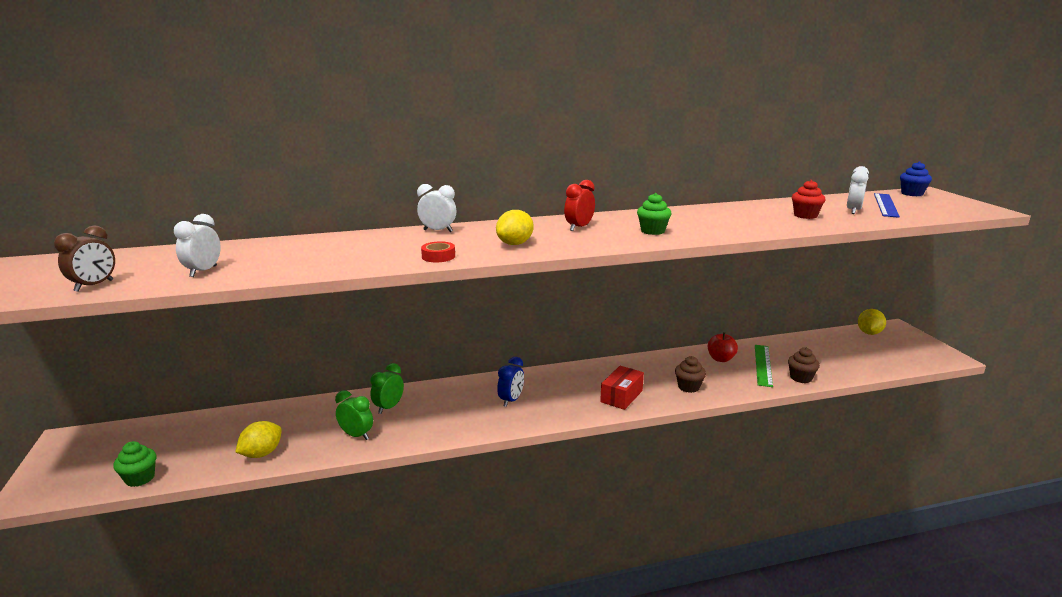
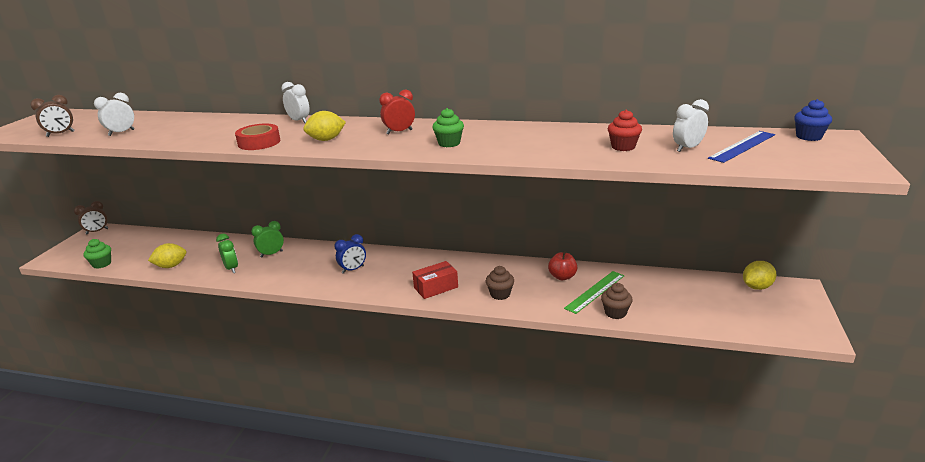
camera: 30 degrees right, 5 degrees up
(70, 440) = (97, 231): none -> brown clock
(438, 256) = (259, 142): red tape -> red tape, size x1.56

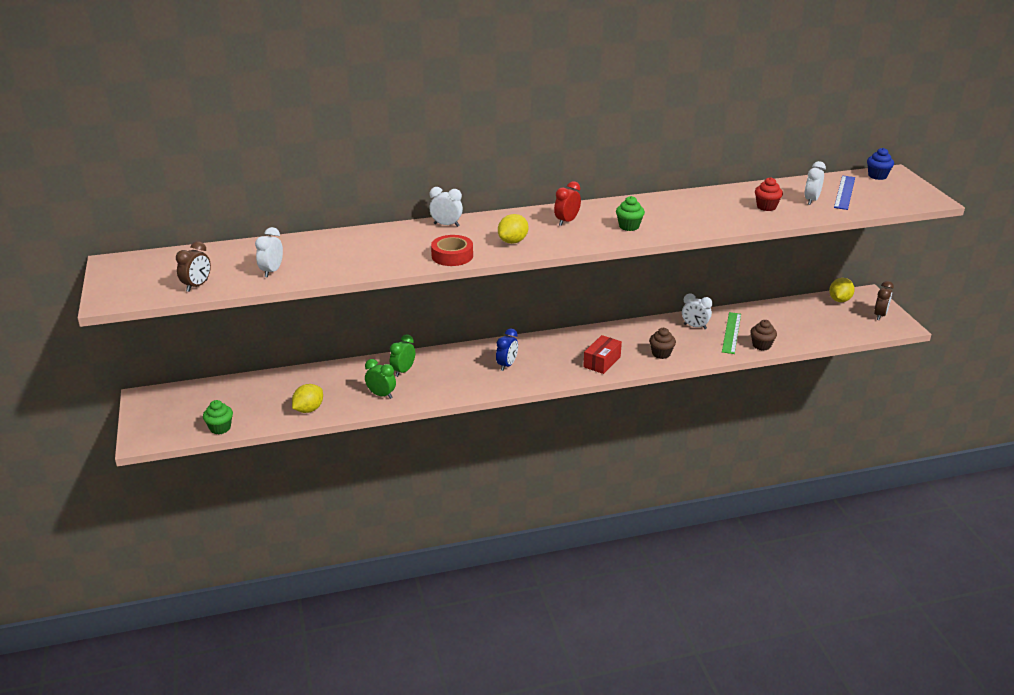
camera: 30 degrees left, 5 degrees up
(97, 231) = (148, 398): brown clock -> brown clock (880, 315)
(562, 277) = (695, 326): red apple -> white clock

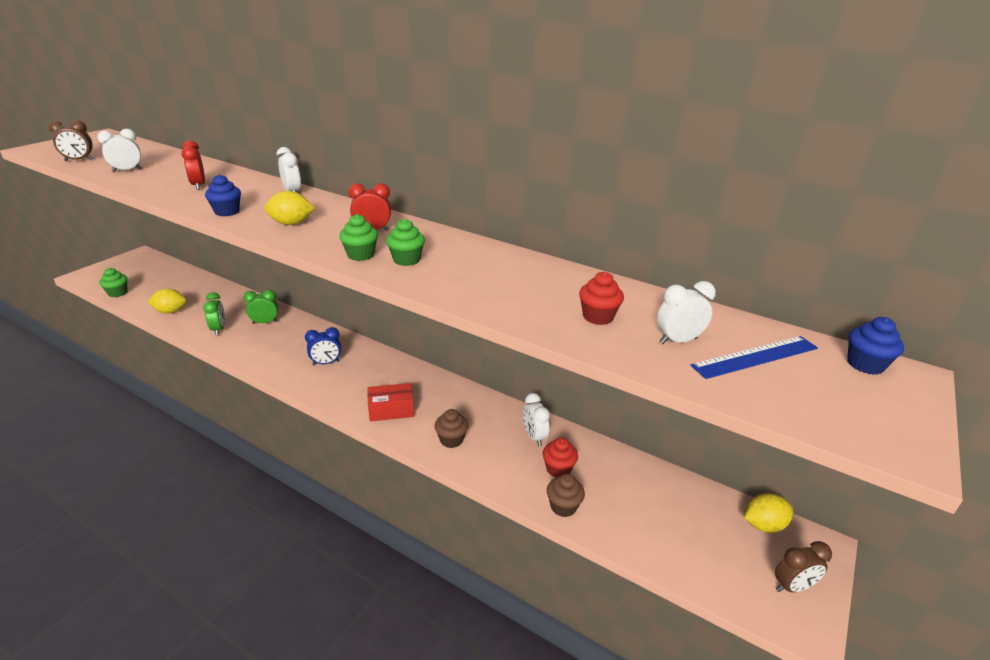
camera: 45 degrees right, 0 degrees up
(370, 253) = (198, 186): none -> red clock
(452, 256) = (227, 212): red tape -> blue cupcake
(601, 236) = (360, 255): none -> green cupcake
(731, 332) = (558, 469): green ruler -> red cupcake

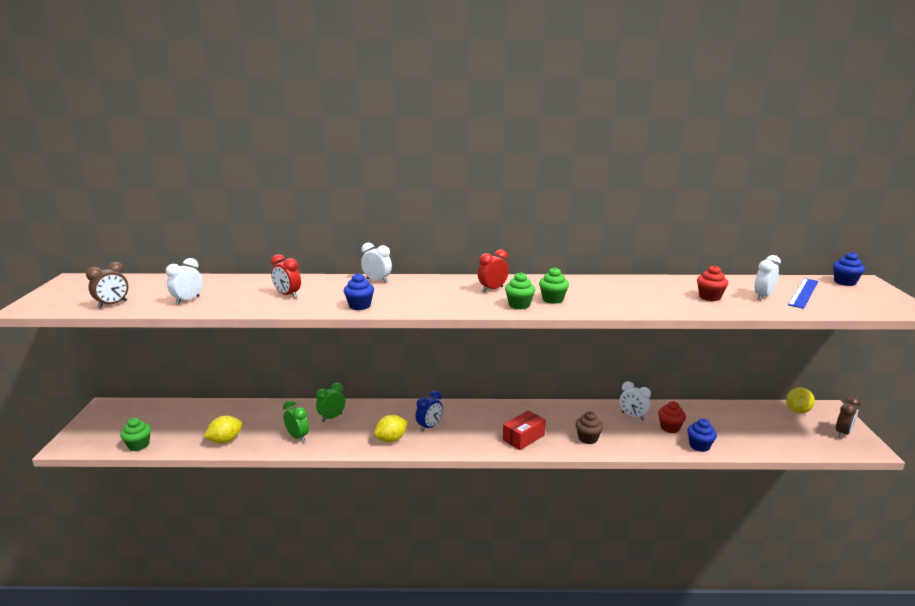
camera: 30 degrees left, 10 degrees down
(291, 223) = (427, 300): yellow lemon -> yellow lemon (391, 439)
(563, 506) = (699, 446): brown cupcake -> blue cupcake

